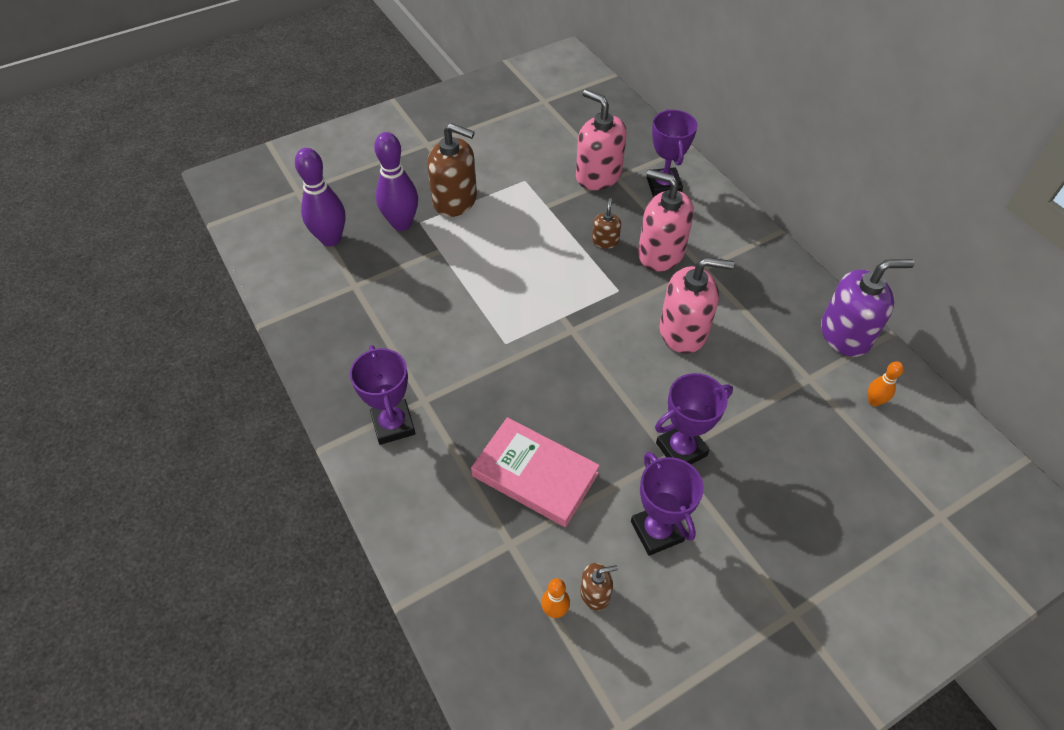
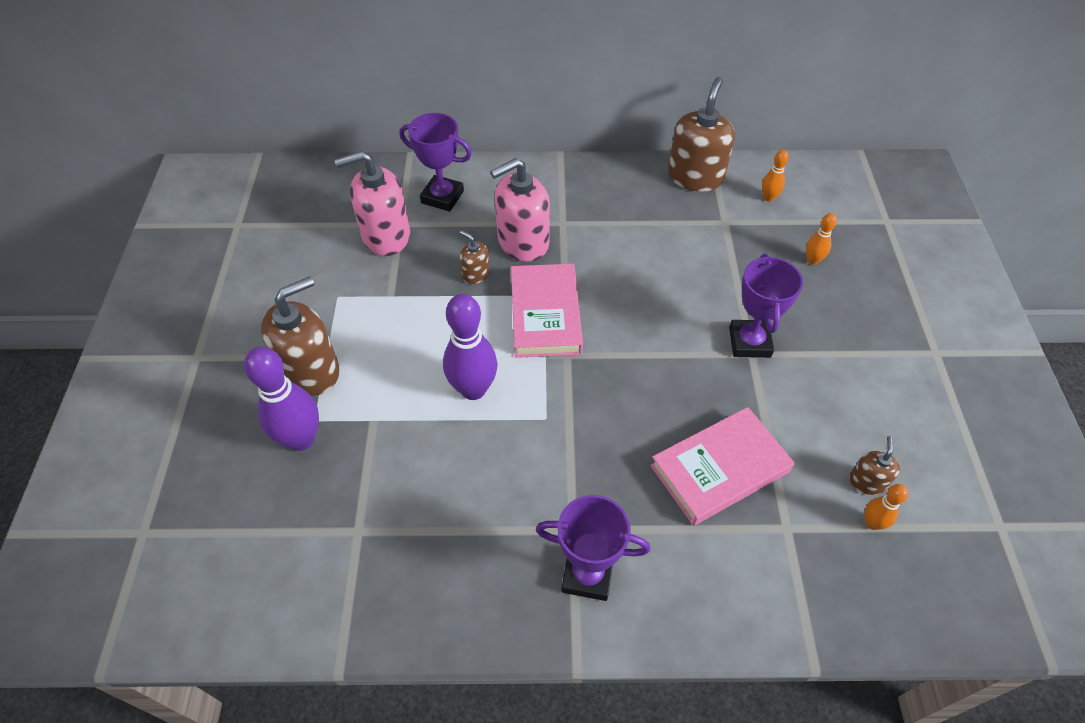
camera: 60 degrees left, 0 degrees up
(331, 239) = (261, 526): purple bowling pin -> purple bowling pin (473, 389)
(600, 299) = (545, 314): none -> pink book
(657, 531) = (824, 403): purple trophy -> none
(683, 331) = (624, 274): pink soap dispenser -> none
(823, 466) = (812, 260): none -> orange bowling pin
(845, 334) = (695, 176): purple soap dispenser -> brown soap dispenser

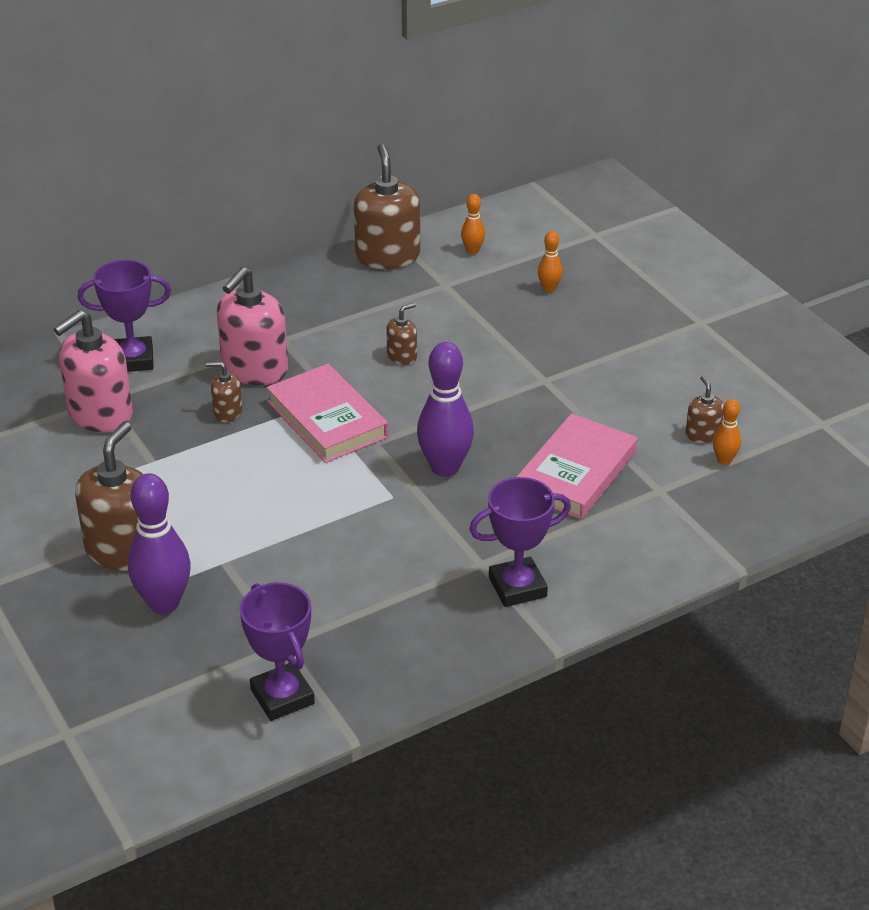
camera: 30 degrees left, 15 degrees down
(473, 389) = (305, 502): purple bowling pin -> purple bowling pin (445, 468)
(645, 277) = (402, 356): none -> brown soap dispenser
(749, 342) = (536, 372): purple trophy -> purple trophy (282, 697)

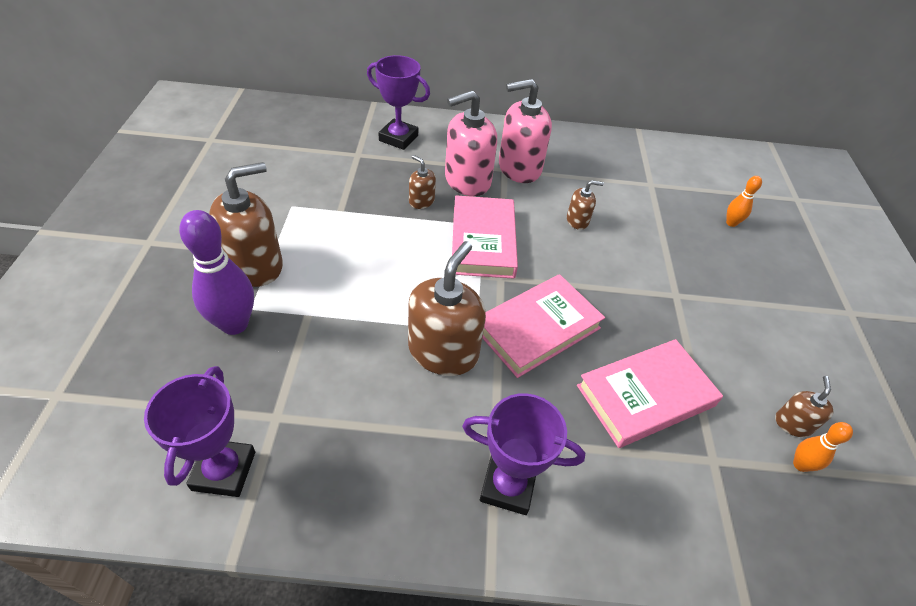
camera: 30 degrees right, 10 degrees up
(100, 414) = (343, 162): pink soap dispenser -> pink soap dispenser (519, 168)
(387, 256) = (624, 146): brown soap dispenser -> brown soap dispenser (443, 351)
(445, 468) = (537, 328): purple bowling pin -> pink book
(472, 251) = (690, 169): orange bowling pin -> none

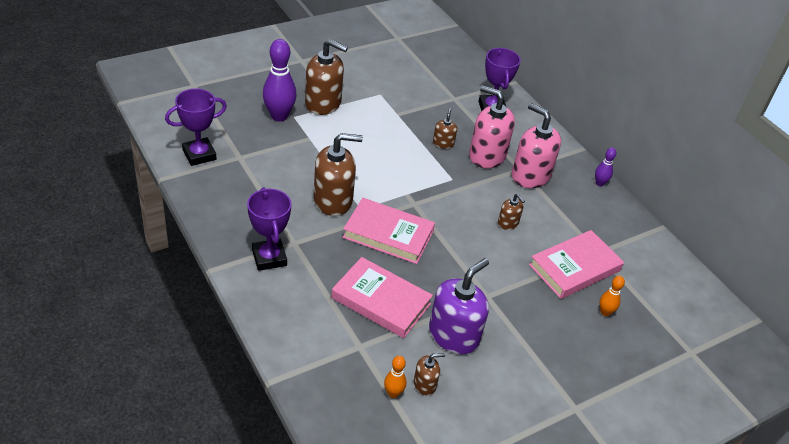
camera: 55 degrees right, 5 degrees down
(483, 241) = (437, 184): pink book -> pink book (574, 268)
(560, 132) = (599, 183): none -> purple bowling pin
(724, 355) = (454, 335): none -> purple soap dispenser

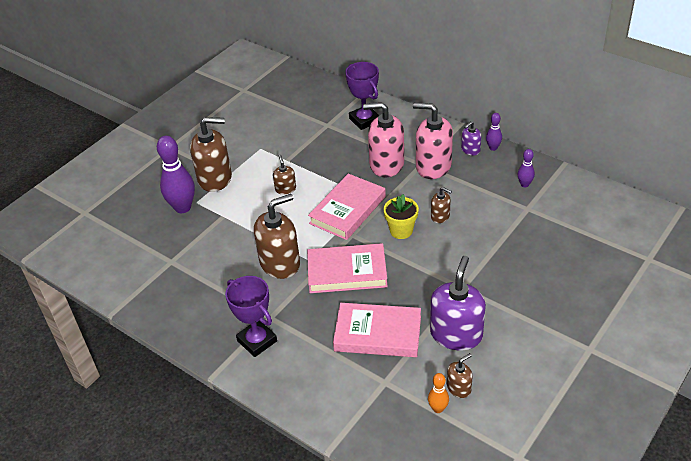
camera: 15 degrees left, 0 degrees up
(199, 155) = (132, 275): purple trophy -> none
(443, 143) = (343, 169): brown soap dispenser -> brown soap dispenser (285, 189)
(462, 220) = (401, 231): none -> yellow flower pot
(574, 268) = (517, 230): pink book -> pink book (348, 210)
(576, 176) = (470, 150): none -> purple soap dispenser
(605, 312) = (563, 257): orange bowling pin -> none
(609, 229) = (524, 184): none -> purple bowling pin

